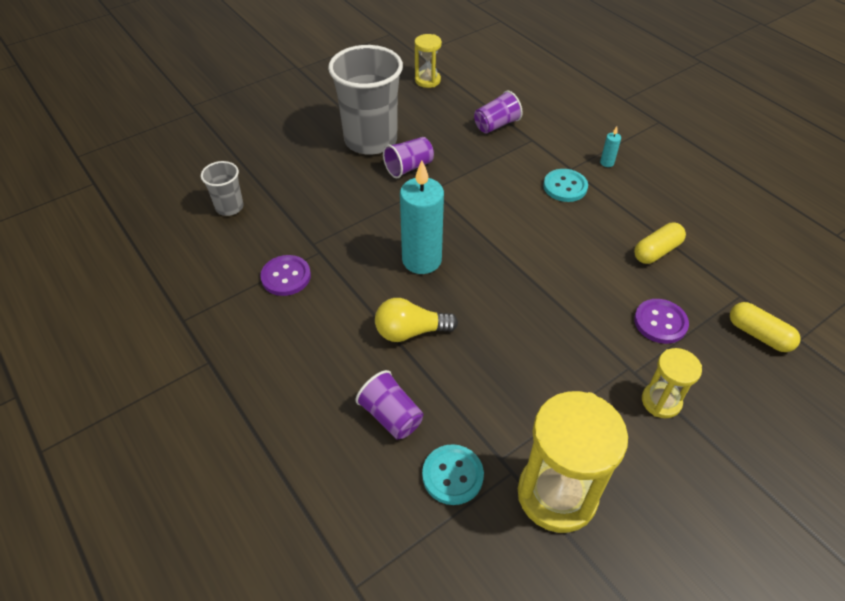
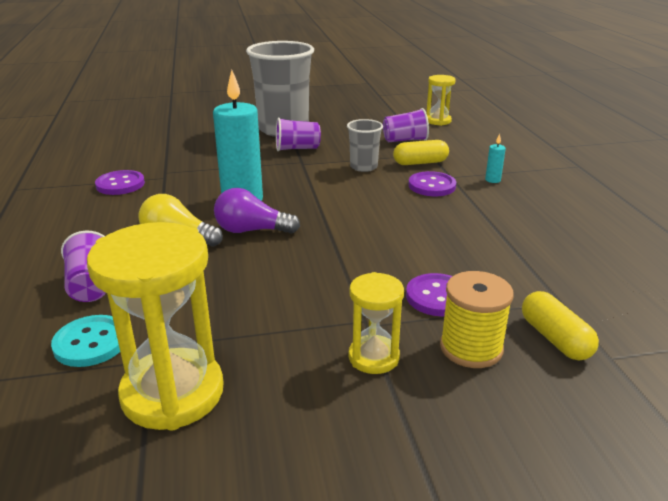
camera: 25 degrees right, 20 degrees down
(229, 207) = (129, 142): grey cup -> grey cup (363, 167)
(427, 80) = (371, 108): yellow hourglass -> yellow hourglass (438, 121)
(464, 298) = (252, 230): none -> purple light bulb
(565, 187) = (432, 186): turquoise button -> purple button
(656, 251) = (487, 246): yellow capsule -> yellow capsule (420, 163)
(715, 365) = (471, 348): none -> yellow spool

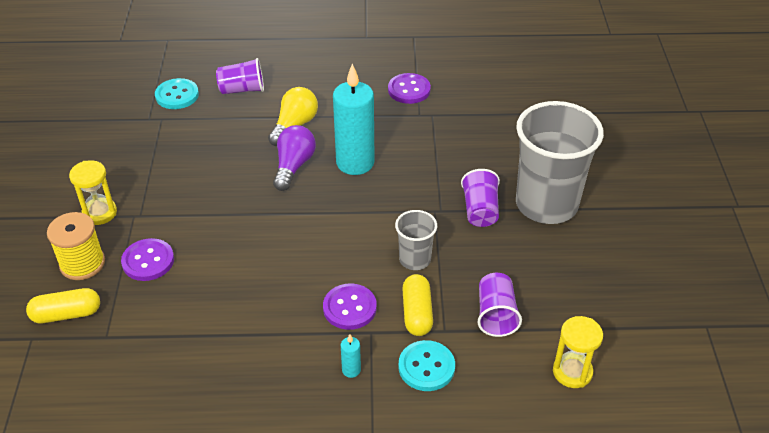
camera: 100 degrees right, 15 degrees up
(173, 393) = (114, 128): yellow hourglass -> none
(468, 157) = (426, 367): none -> turquoise button

